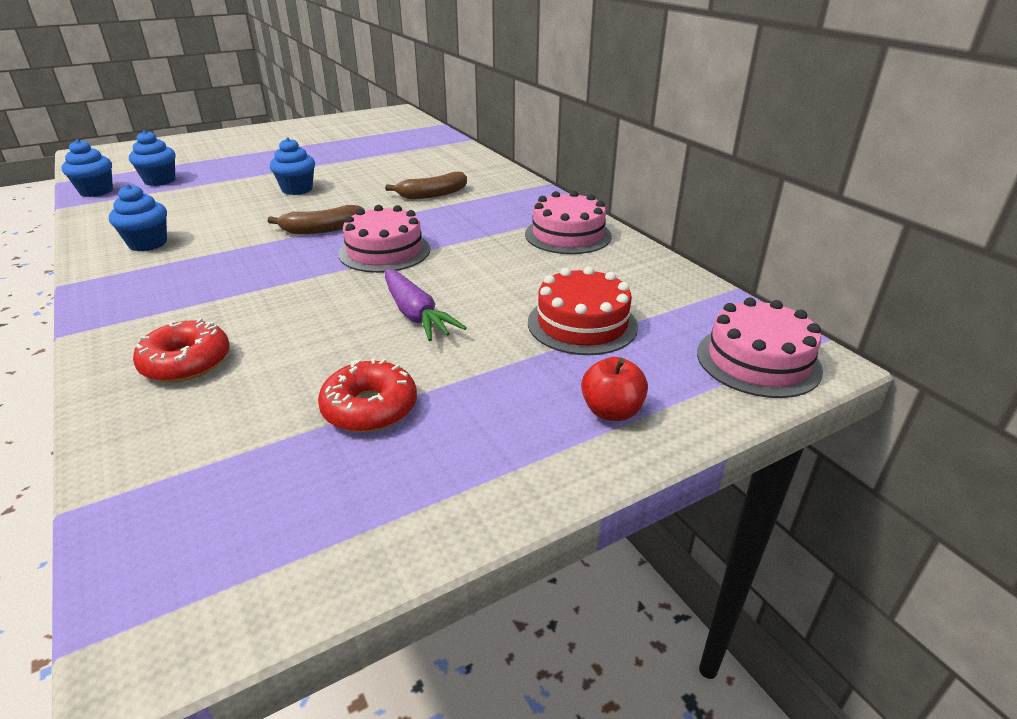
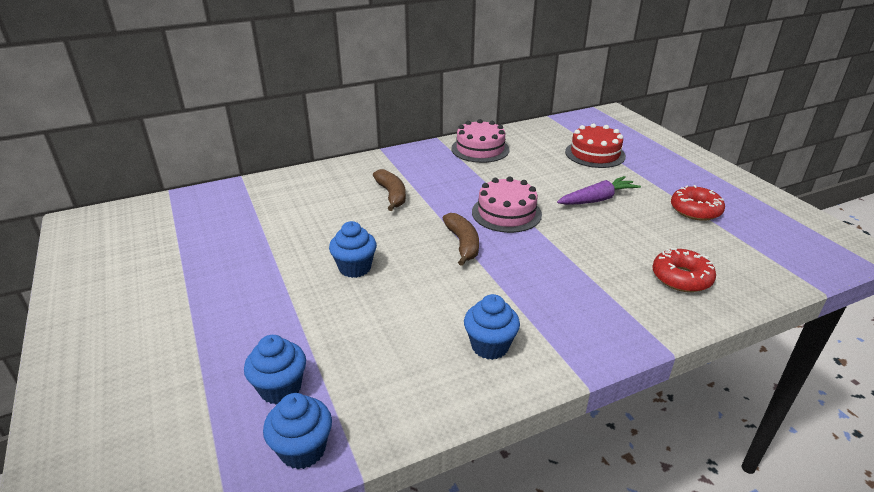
camera: 85 degrees left, 0 degrees up
(611, 411) = (668, 154): red apple -> none
(758, 361) = (616, 122): pink cake -> none

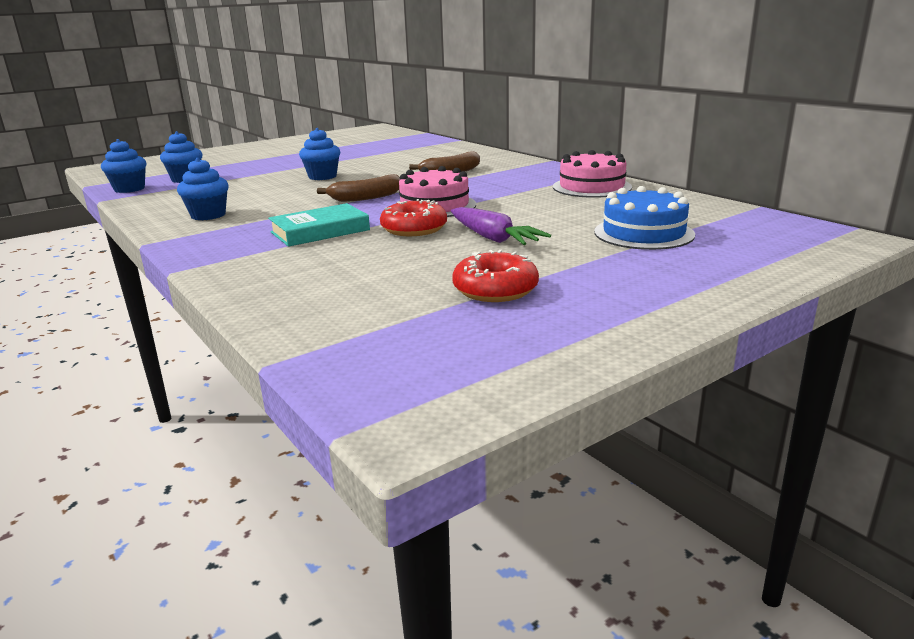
camera: 80 degrees right, 10 degrees down
(566, 271) = (320, 231): none -> turquoise book
(595, 154) = (643, 233): red cake -> blue cake
(681, 278) = (306, 278): red donut -> red donut (414, 229)

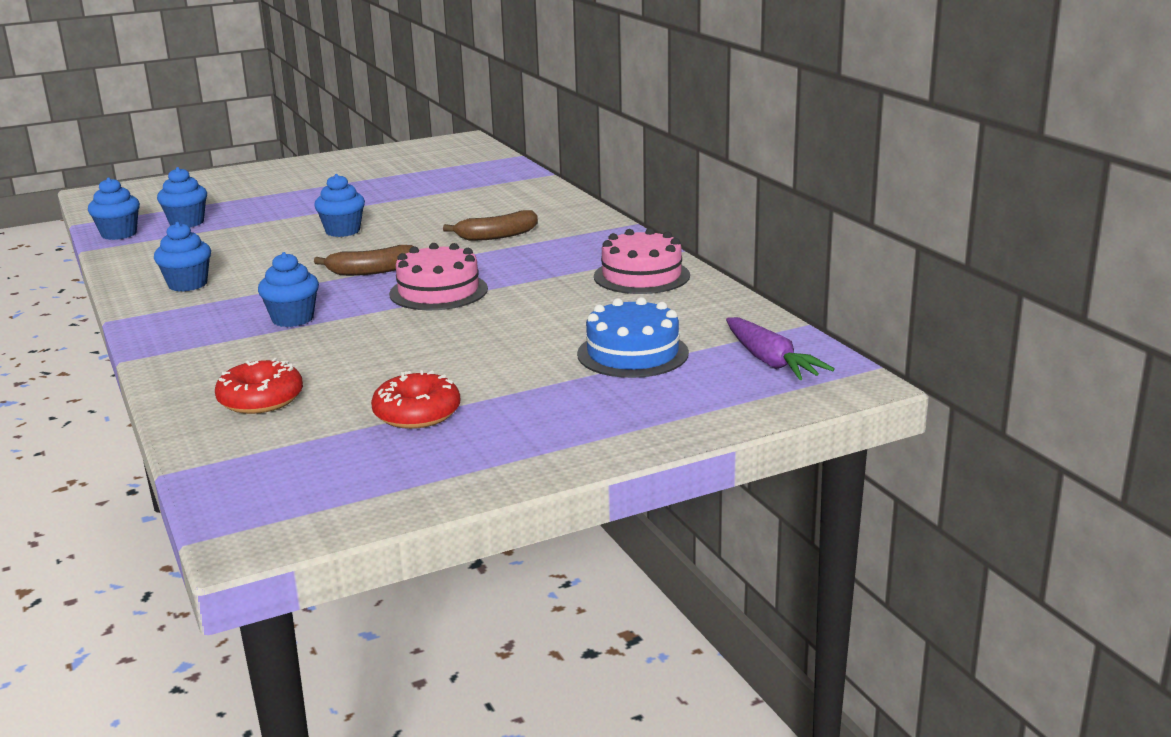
camera: 10 degrees right, 0 degrees up
(320, 231) = (293, 319): turquoise book -> blue cupcake
(414, 229) = (392, 325): red donut -> red donut (261, 399)
(493, 238) = (466, 345): purple carrot -> purple carrot (770, 361)

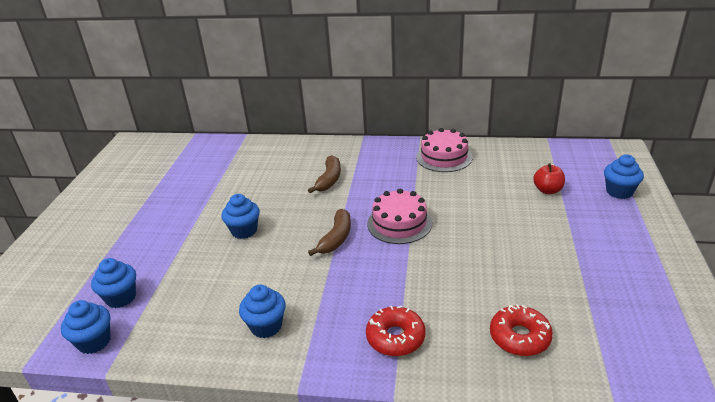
camera: 55 degrees left, 10 degrees up
(293, 319) = (389, 291): blue cupcake -> blue cupcake (619, 192)
(417, 413) = (582, 279): red donut -> red donut (395, 337)
(632, 353) = (547, 190): blue cake -> red apple
(770, 361) = (585, 160): purple carrot -> none

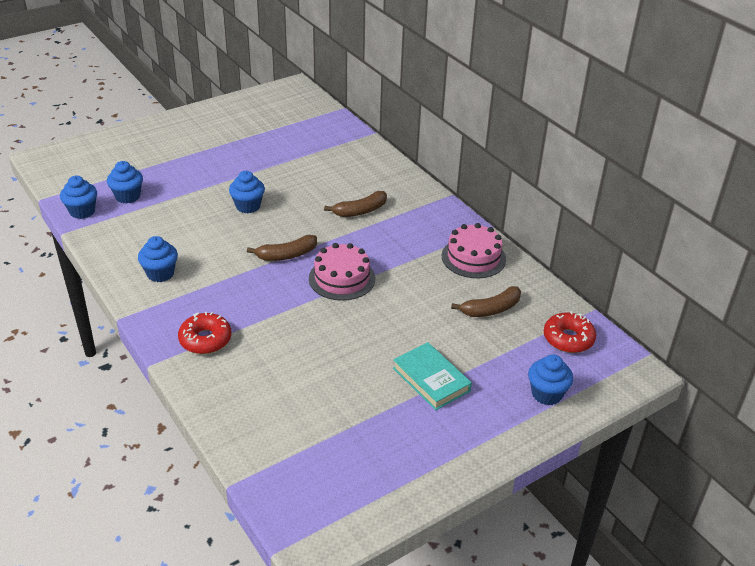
camera: 45 degrees right, 5 degrees up
(508, 174) = (491, 309): none -> brown banana
(519, 337) = (265, 404): red donut -> red donut (568, 339)
(547, 190) = (493, 345): red apple -> none
(563, 233) = (431, 379): none -> turquoise book

